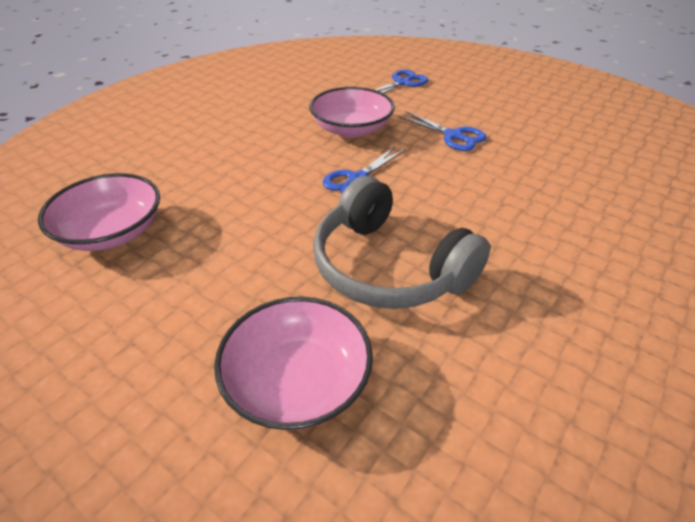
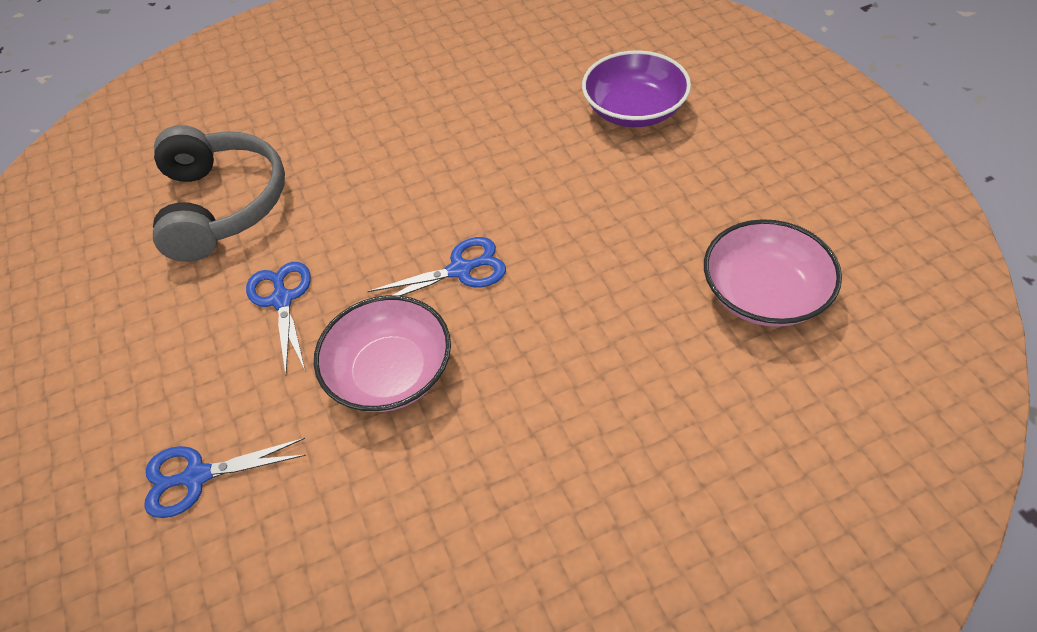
camera: 145 degrees left, 10 degrees up
(297, 381) = (634, 110): pink bowl -> purple bowl
(389, 267) = (513, 162): grey headphones -> grey headphones (222, 205)

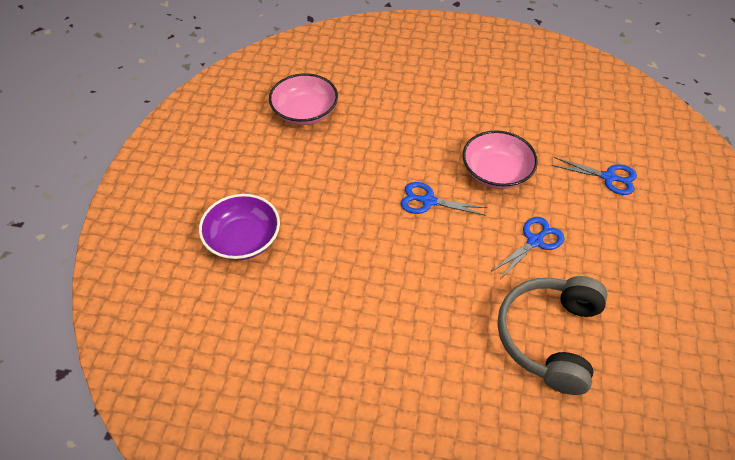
camera: 150 degrees left, 0 degrees up
(282, 300) = (535, 241): blue scissors -> blue scissors turned 150 degrees counterclockwise

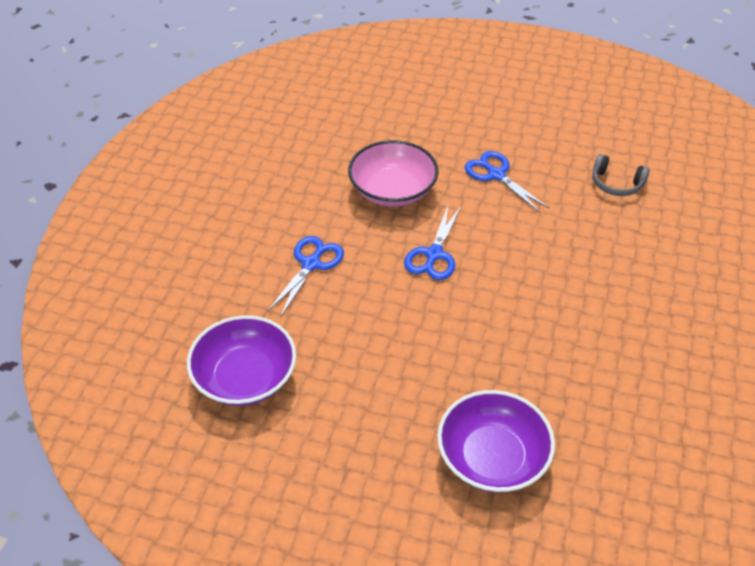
camera: 85 degrees left, 5 degrees down
(305, 112) = (245, 377): pink bowl -> purple bowl
(549, 337) = (616, 184): grey headphones -> grey headphones, size x0.46
(608, 177) = (409, 107): blue scissors -> blue scissors (311, 264)

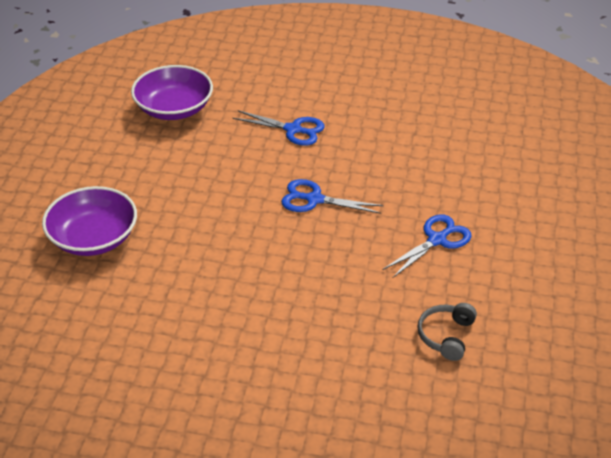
camera: 85 degrees right, 5 degrees down
(392, 190) = (397, 170): pink bowl -> none

